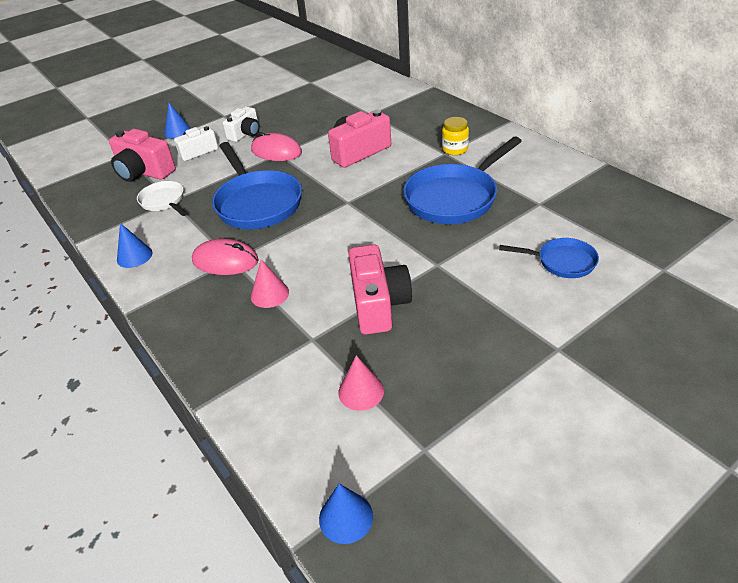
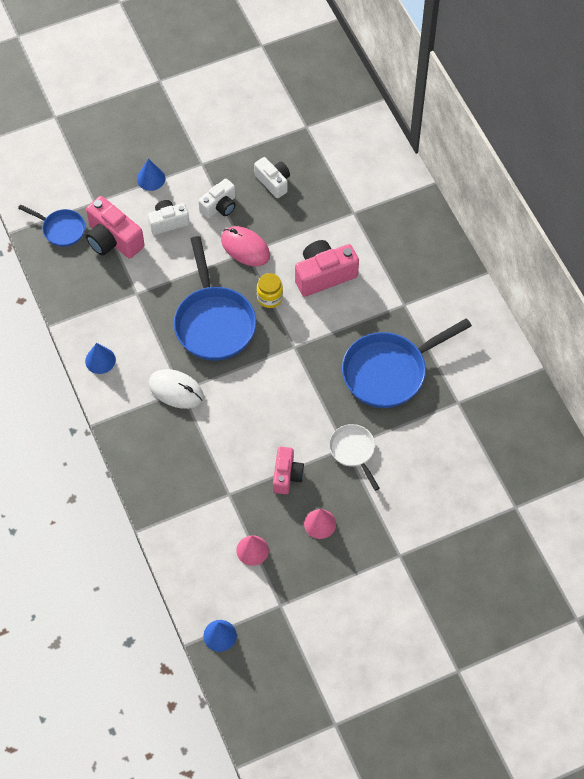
camera: 10 degrees right, 20 degrees up
(164, 201) = (129, 292): white pan -> white pan (353, 451)
(225, 261) = (176, 390): pink mouse -> white mouse
(269, 294) = (206, 439): pink cone -> pink cone (320, 523)
(291, 112) = (273, 182): none -> white camera
(378, 304) = (287, 475): pink camera -> pink camera, size x0.65
(455, 149) = (416, 302): yellow jar -> yellow jar (269, 298)
(562, 262) = (443, 475): blue pan -> blue pan (61, 229)

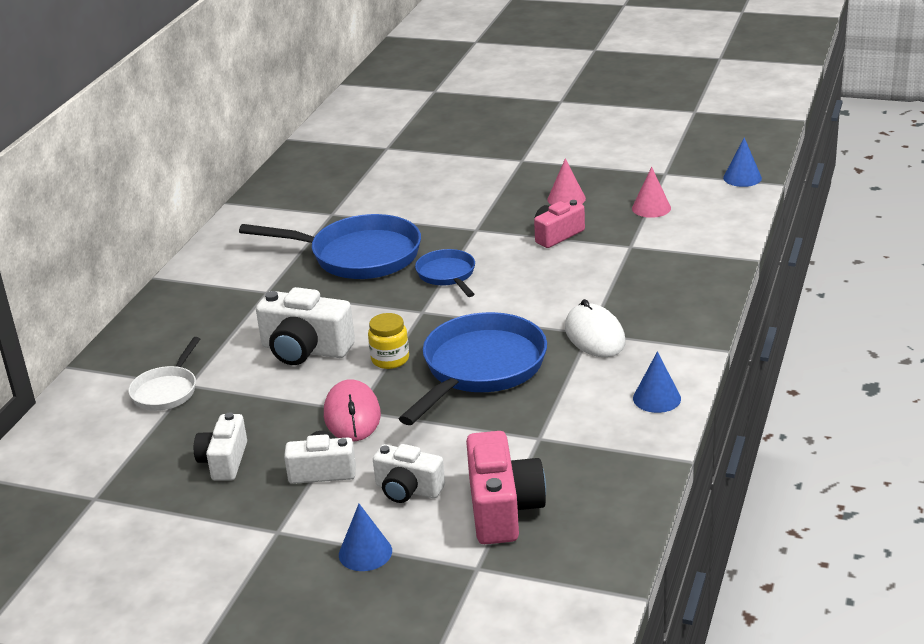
camera: 135 degrees left, 30 degrees down
(61, 229) = (562, 560): blue pan -> blue pan (447, 275)
(324, 275) = (305, 350): pink camera -> white camera
(353, 451) = (472, 224): white pan -> white pan (166, 391)

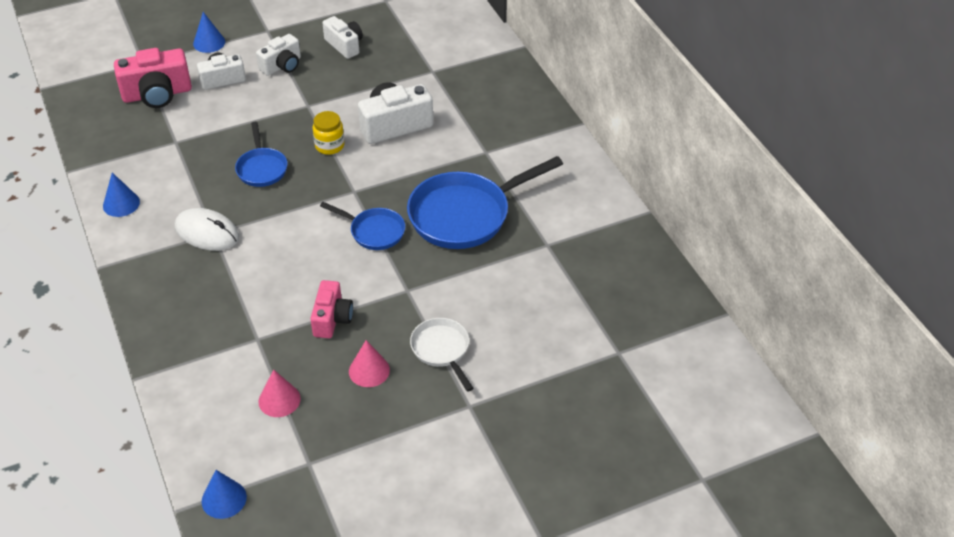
camera: 135 degrees right, 15 degrees up
(166, 391) = (439, 62): white pan -> white pan (442, 350)
(352, 415) = (306, 101): pink mouse -> none
(480, 368) = (262, 168): blue pan -> blue pan, size x0.54
(503, 509) = (157, 94): pink camera -> pink camera turned 60 degrees counterclockwise

